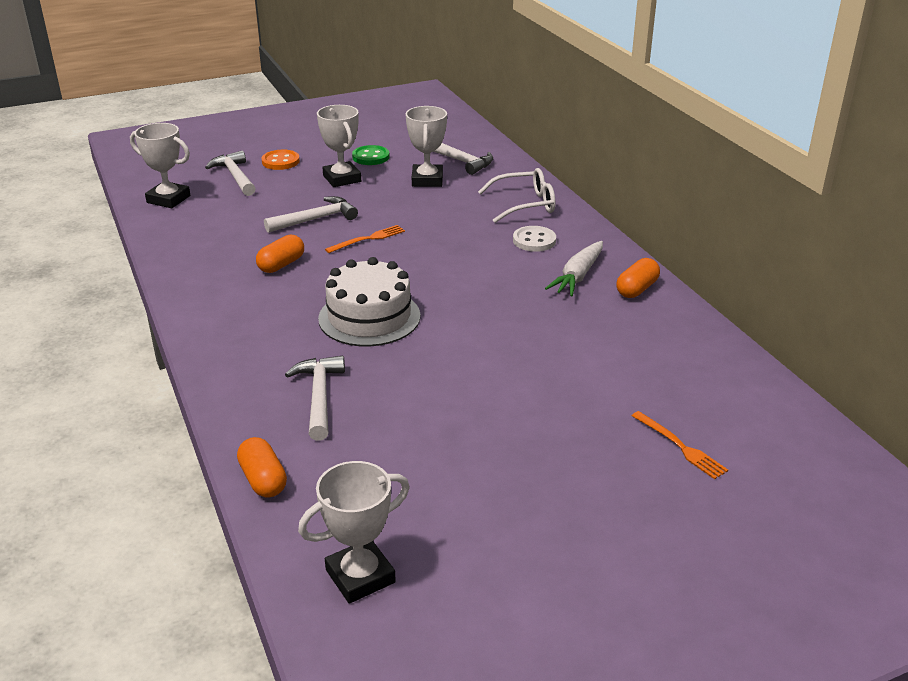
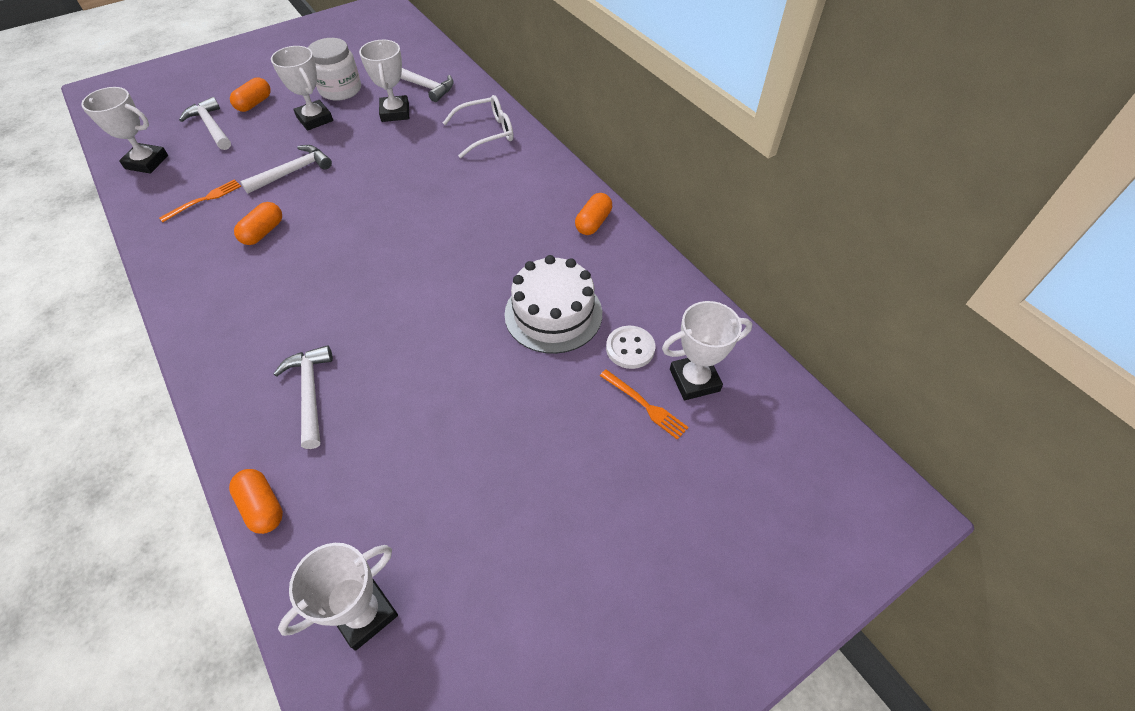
camera: 10 degrees left, 20 degrees up
(280, 161) = (254, 104): orange button -> orange capsule
(368, 239) = (344, 191): orange fork -> orange fork (204, 200)
(369, 317) = (352, 287): white cake -> white cake (553, 313)
(371, 157) = (340, 90): green button -> white jar
(534, 241) = (498, 175): white button -> white button (630, 348)
(577, 276) = (540, 214): white carrot -> none
(739, 432) = (694, 380): none -> white trophy

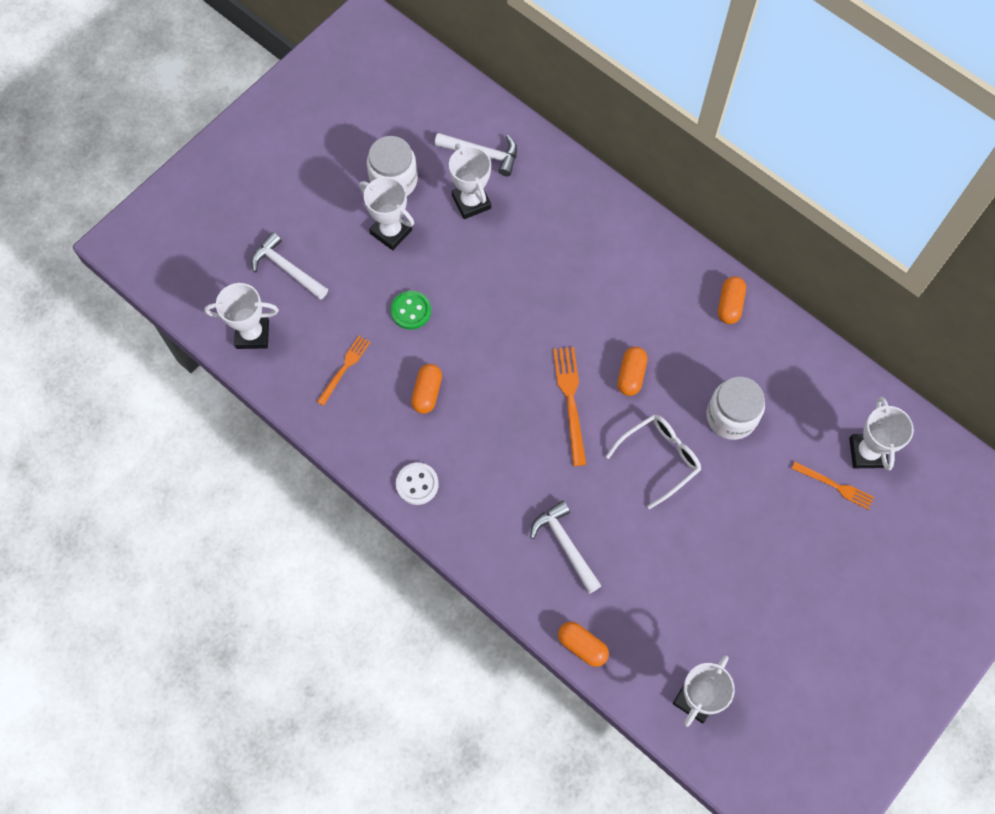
camera: 15 degrees left, 15 degrees up
(254, 104) = (312, 224): orange capsule -> orange capsule (631, 375)
(293, 172) = (411, 311): white hammer -> green button
(395, 266) = (570, 401): none -> orange fork
(487, 133) = (580, 209): white glasses -> white glasses (659, 458)
(553, 313) = (731, 416): white cake -> white jar
(630, 348) = (807, 435): white button -> white button (417, 484)
(694, 380) = (867, 452): white trophy -> white trophy turned 60 degrees counterclockwise

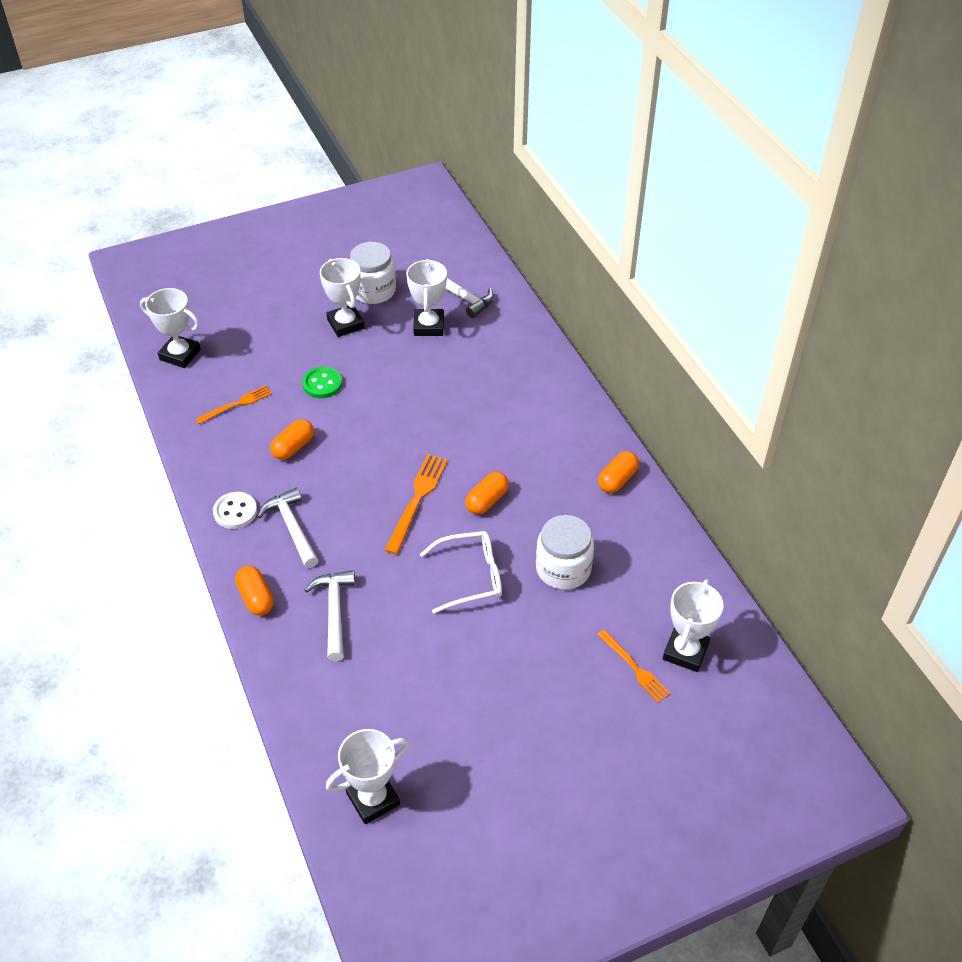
camera: 25 degrees right, 20 degrees down
(287, 269) = (241, 320): white hammer -> white hammer (292, 528)
(582, 646) = (292, 703): orange capsule -> orange capsule (256, 598)

